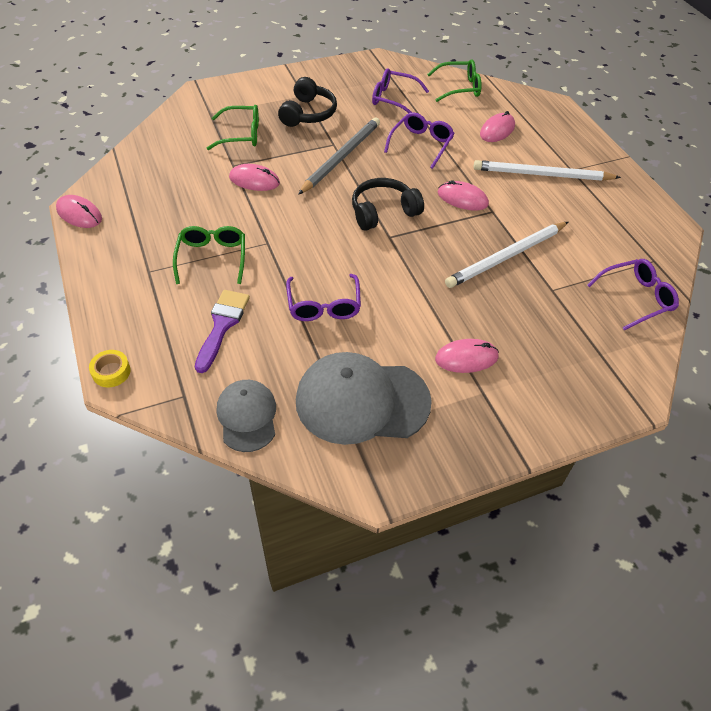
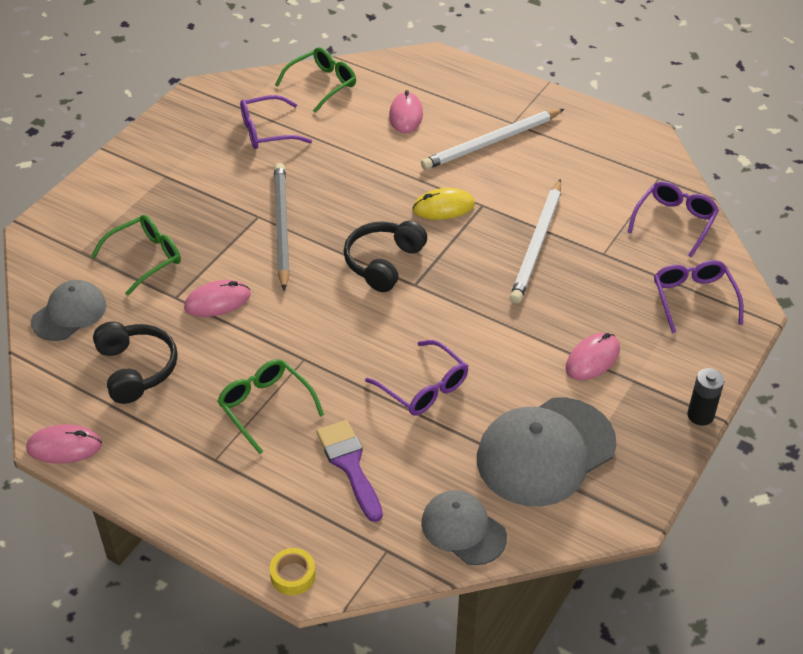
camera: 35 degrees left, 5 degrees down
(166, 143) = (69, 313): none -> grey cap
(308, 113) = (193, 195): black headphones -> black headphones (136, 369)
(421, 145) = (347, 170): purple glasses -> purple glasses (694, 299)
(462, 198) = (443, 207): pink mouse -> yellow mouse
(511, 452) = (700, 415): none -> black battery

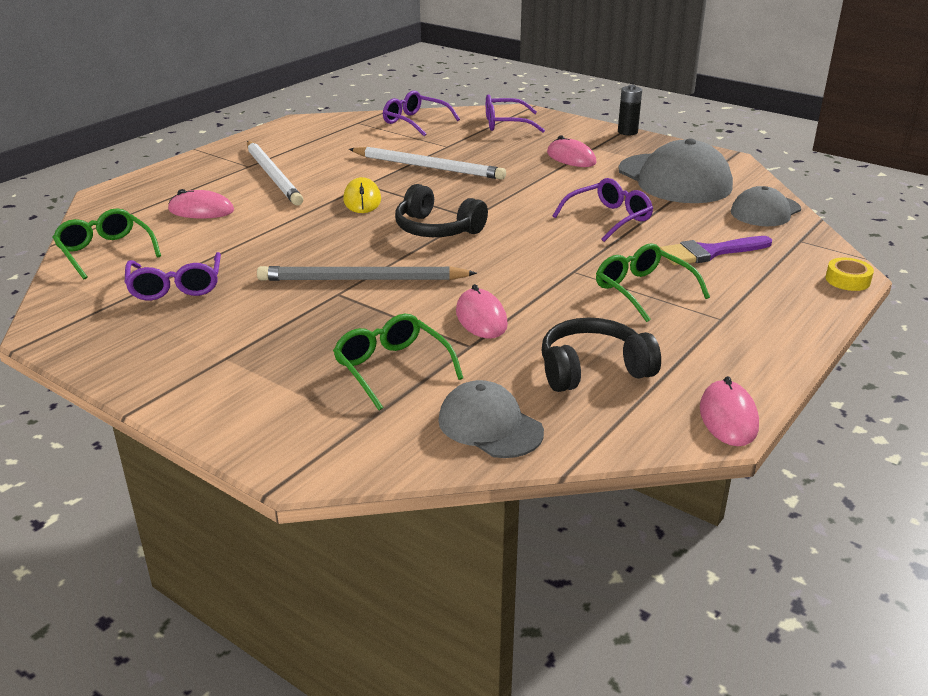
camera: 85 degrees left, 15 degrees down
(266, 407) = (644, 291): green glasses -> green glasses turned 90 degrees clockwise

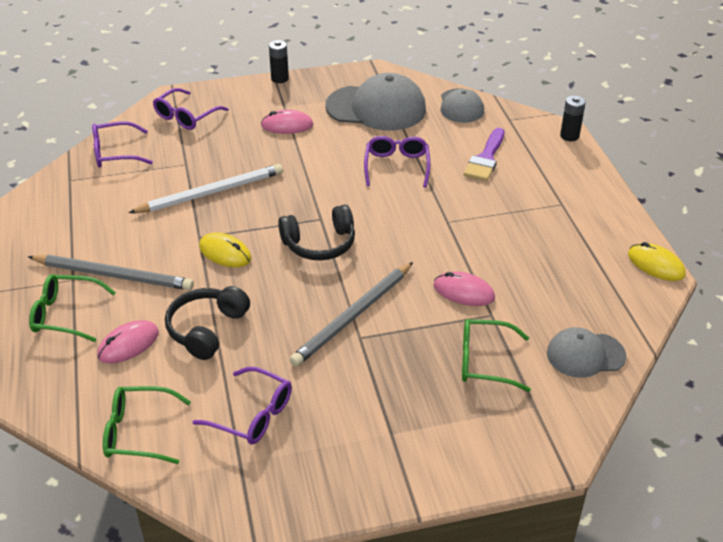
camera: 50 degrees left, 10 degrees up
(273, 176) = (114, 275): white pencil -> grey pencil
(593, 370) = (566, 282): black headphones -> black headphones (207, 329)
(644, 291) = (502, 210): green glasses -> green glasses (66, 314)
(728, 417) = (656, 265): pink mouse -> yellow mouse
(847, 280) = (569, 136): yellow tape -> black battery

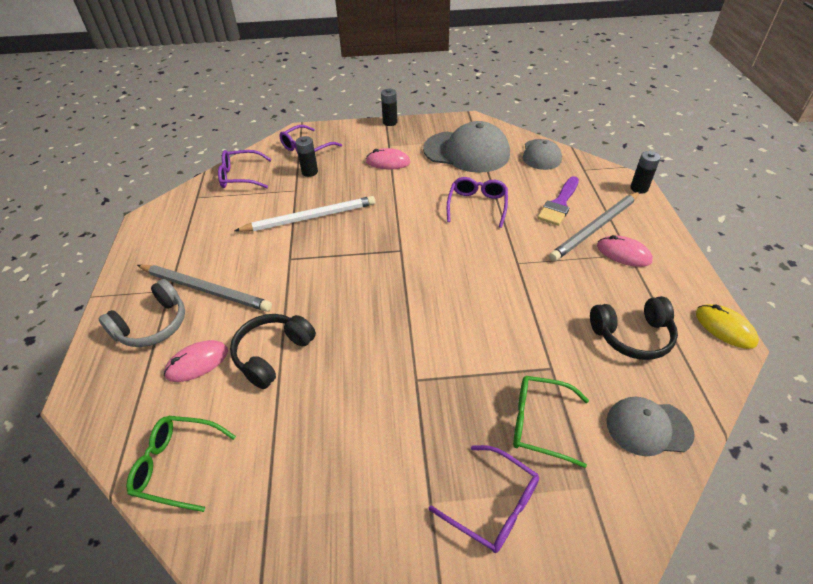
camera: 10 degrees right, 5 degrees up
(66, 314) = (152, 325): green glasses -> grey headphones
(197, 142) = (309, 172): none -> black battery
(225, 253) = (308, 276): yellow mouse -> none
(252, 414) = (292, 458): purple glasses -> purple glasses (492, 505)
(320, 244) = (395, 275): black headphones -> black headphones (632, 335)
(353, 316) = (413, 355): grey pencil -> grey pencil (595, 228)
(463, 292) = (525, 339): pink mouse -> pink mouse (623, 253)

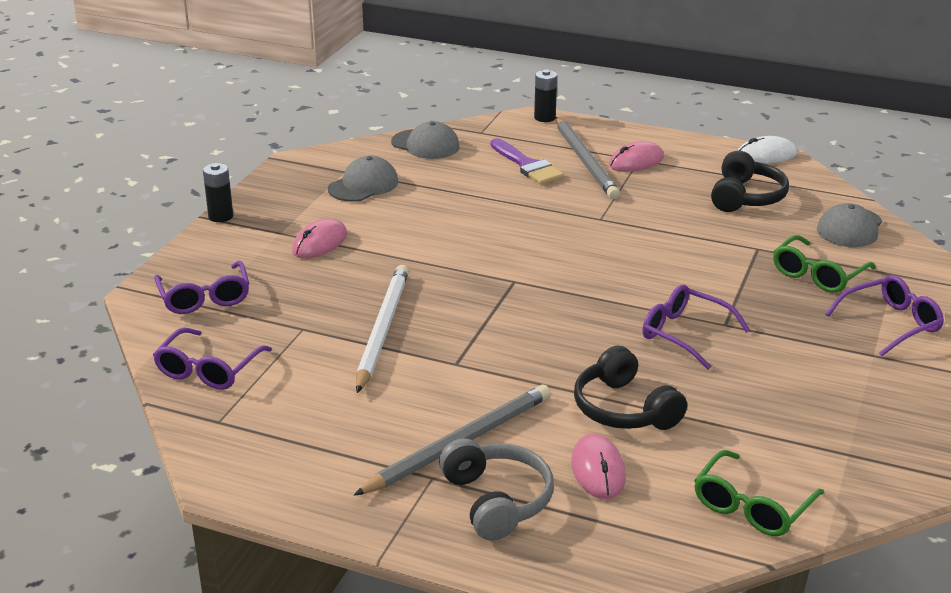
camera: 65 degrees left, 15 degrees down
(309, 172) = (270, 307): black battery -> none
(466, 152) = (363, 185): grey cap -> grey cap, size x0.58
(477, 206) = (480, 211): purple glasses -> purple glasses (686, 334)
(725, 328) = (766, 155): yellow mouse -> white mouse

